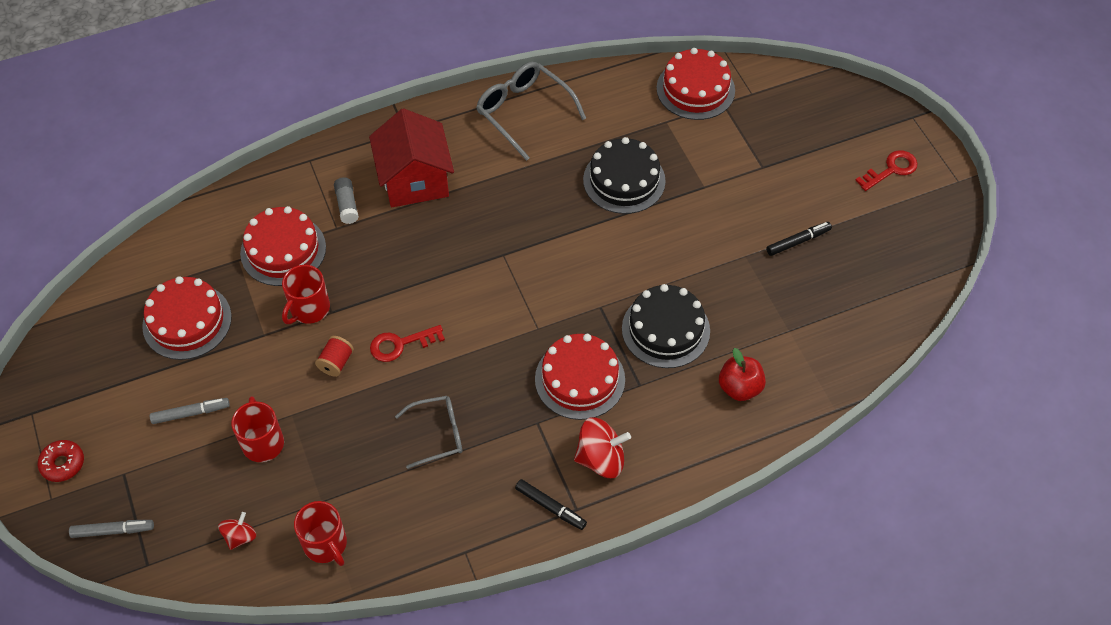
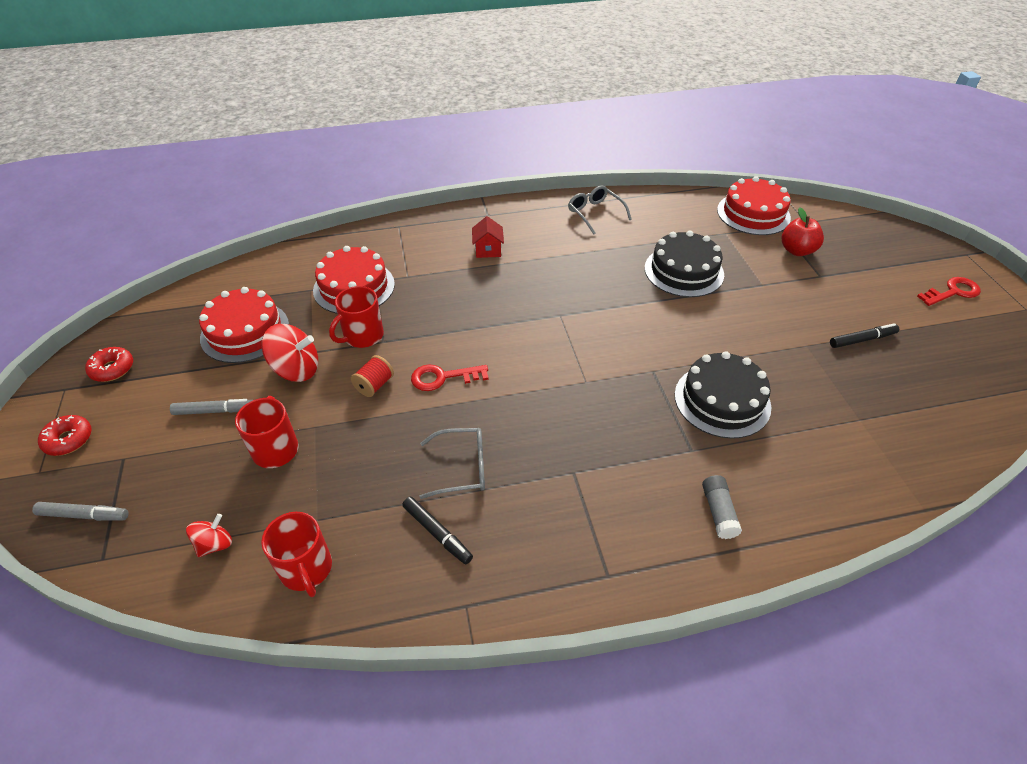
camera: 10 degrees right, 10 degrees down
(69, 384) = (112, 369): none -> red donut
(347, 205) = (422, 261): grey glue stick -> grey glue stick (718, 512)
(415, 180) = (488, 250): red house -> red house, size x0.46
(524, 112) = (595, 213): grey glasses -> grey glasses, size x0.65
(550, 507) = (577, 568): black marker -> black marker (437, 533)
(580, 379) = (625, 435): red cake -> none
(601, 459) = (642, 522): red spinning top -> red spinning top (296, 369)
(739, 387) = (806, 469): red apple -> red apple (797, 250)

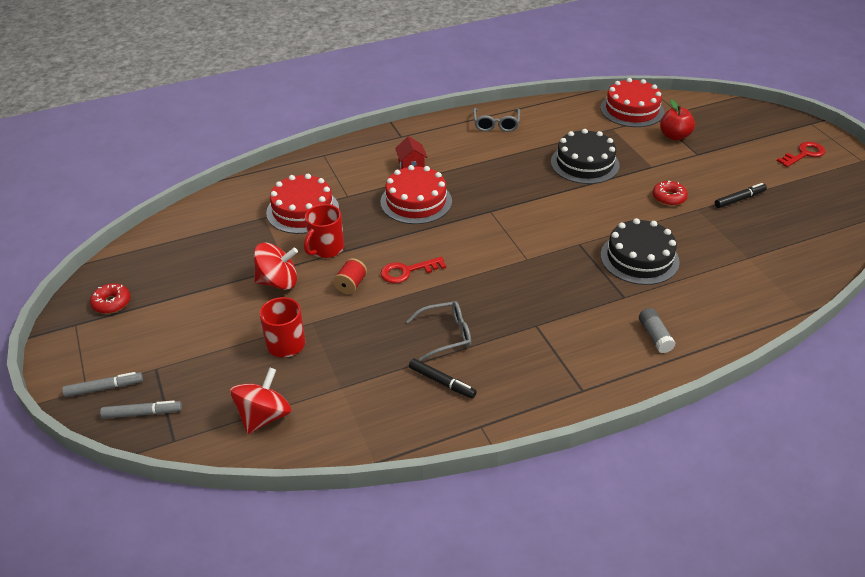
camera: 10 degrees left, 5 degrees down
(68, 440) = (100, 361): red donut -> red donut (669, 198)
(215, 411) = (220, 322): grey marker -> grey marker (104, 388)
(215, 544) = (264, 416): red spinning top -> red spinning top, size x1.71
(245, 331) = (219, 258): red cake -> red cake (416, 201)
(306, 569) = (346, 421): red mug -> none
(595, 213) = (496, 124): grey glasses -> grey glasses turned 135 degrees counterclockwise

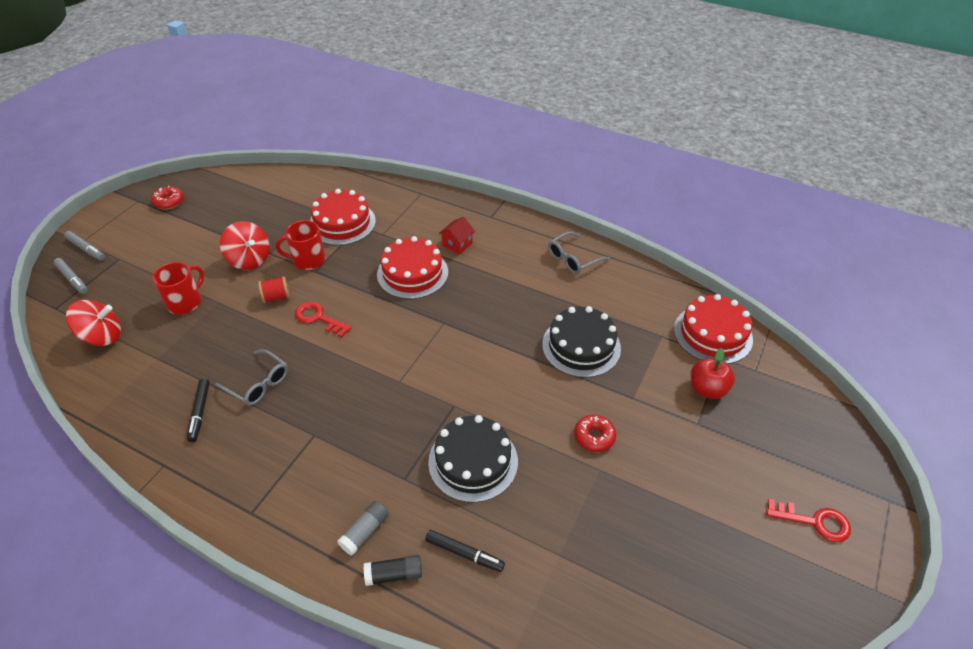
camera: 50 degrees right, 5 degrees up
(703, 337) = (394, 574): none -> black glue stick
(739, 199) = (656, 499): black marker -> black marker (464, 553)

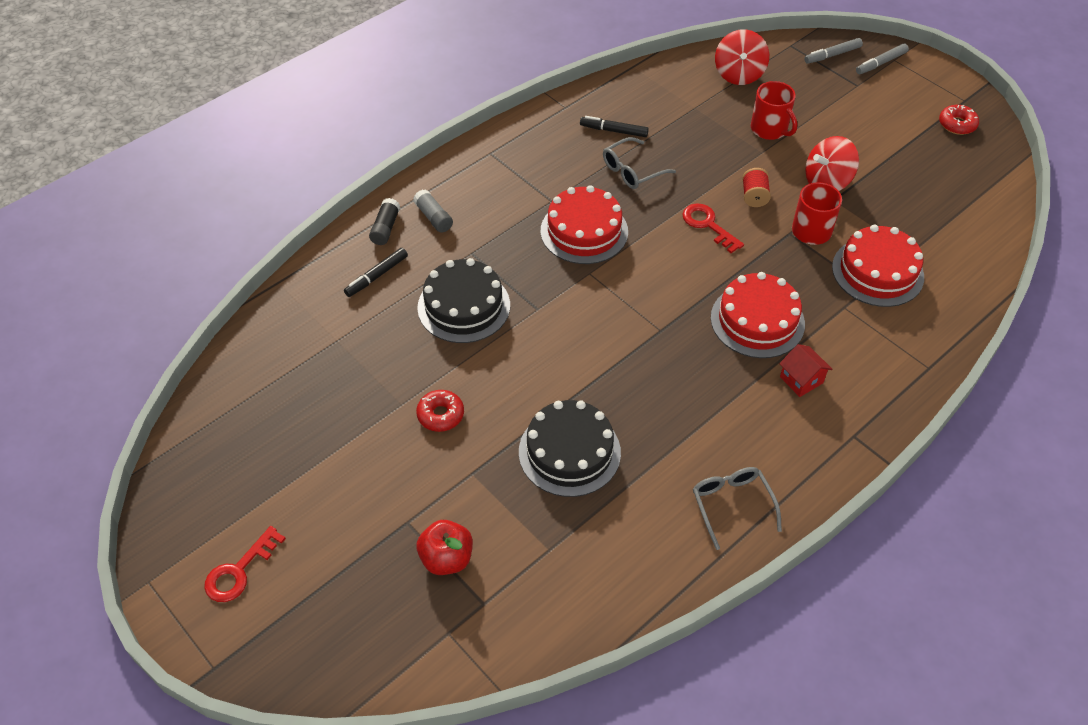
camera: 110 degrees right, 5 degrees up
(318, 318) = (708, 225): red key -> red key turned 90 degrees counterclockwise
(712, 334) = (527, 614): red cake -> red cake (584, 231)

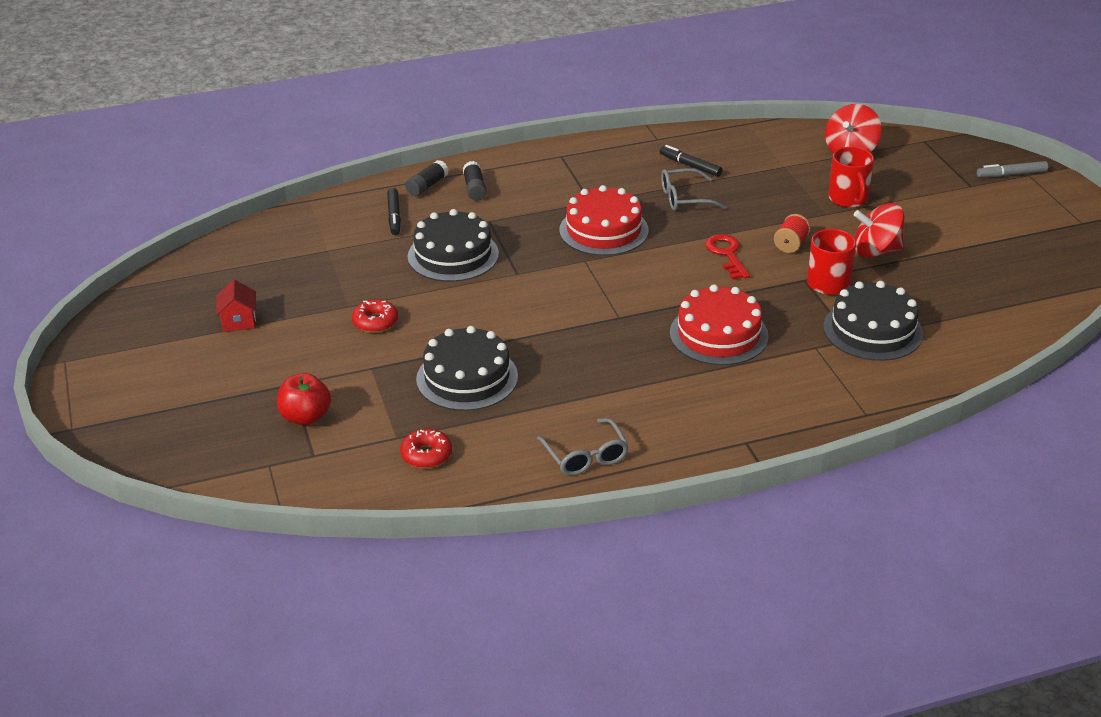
camera: 25 degrees right, 15 degrees down
(239, 571) = (137, 375): red key -> none
(376, 276) = (394, 216): black marker -> black marker turned 75 degrees counterclockwise
(433, 217) = (474, 189): grey glue stick -> black glue stick
(732, 505) = (586, 456): grey glasses -> grey glasses turned 150 degrees clockwise
(801, 380) = (727, 388): red house -> red house (239, 321)
(832, 55) = (963, 157): grey marker -> none
(877, 272) = (872, 330): red cake -> black cake
(957, 124) = (1057, 239): red donut -> red donut (426, 455)

